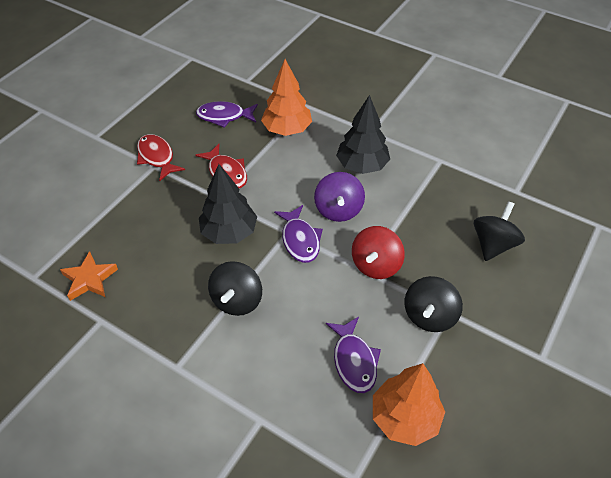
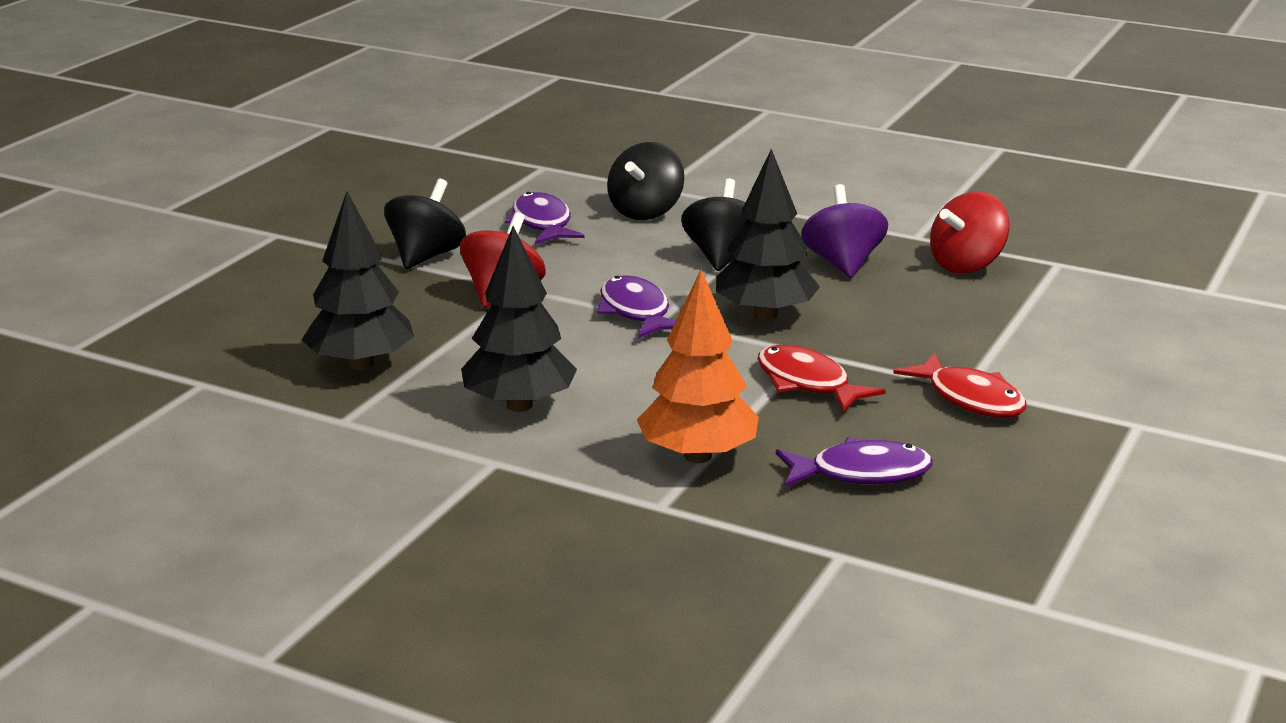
camera: 175 degrees right, 25 degrees down
(89, 279) = (967, 265): orange star -> red spinning top
(338, 210) = (568, 346): purple spinning top -> purple spinning top (843, 264)
(405, 418) = (479, 195): orange tree -> none
(442, 201) = (361, 364): none -> black tree
(493, 244) = (289, 320): black spinning top -> black spinning top (646, 212)

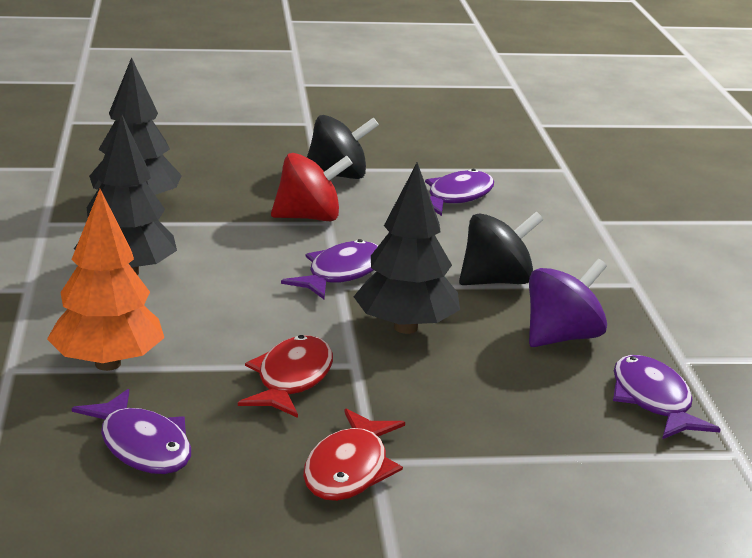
camera: 55 degrees right, 0 degrees up
(646, 212) = (540, 228): black spinning top -> none
(967, 265) = (653, 401): red spinning top -> purple fish

